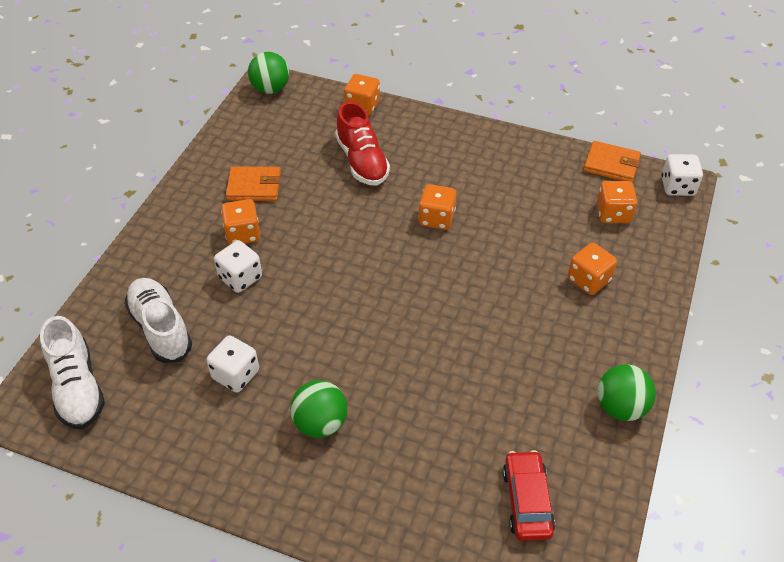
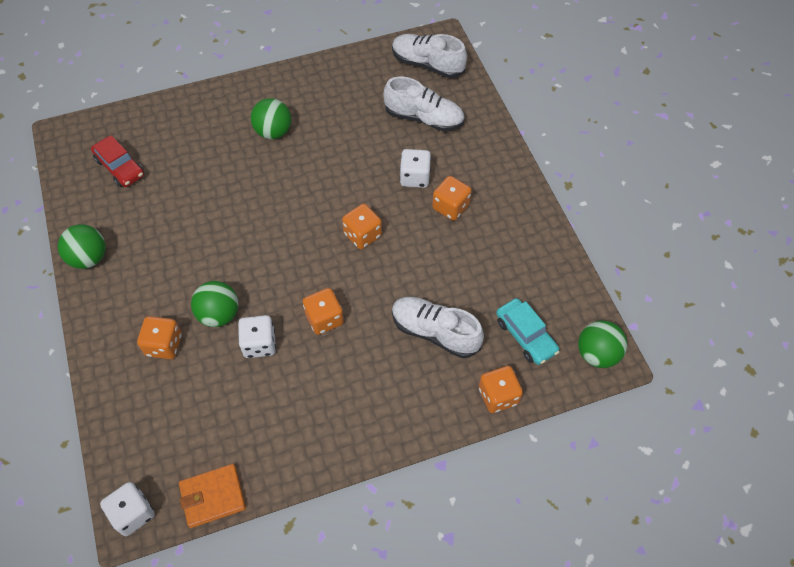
camera: 140 degrees right, 10 degrees up
(235, 374) = (349, 124): white dice -> white dice (259, 344)
(254, 186) = (489, 248): orange wallet -> none
(302, 123) = (525, 336): none -> turquoise car
(362, 161) = (435, 332): red shoe -> white shoe
(523, 275) = (219, 314): none -> green ball
(613, 214) = (179, 431): orange dice -> orange dice (362, 235)

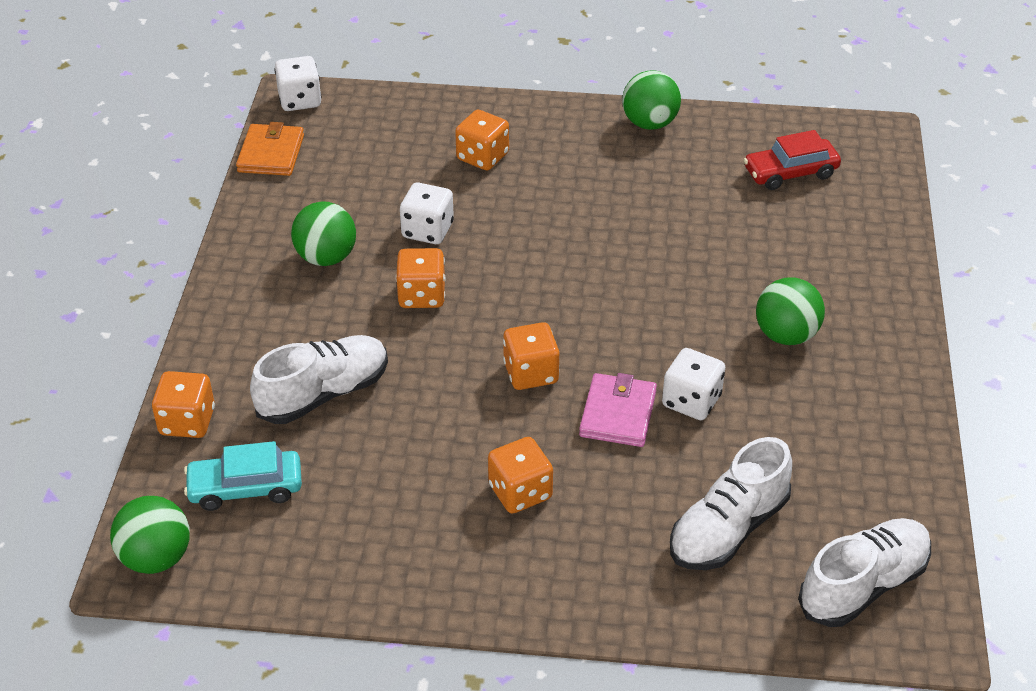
camera: 115 degrees right, 15 degrees down
(219, 314) = (494, 208): green ball -> green ball (326, 257)
(372, 185) = (617, 414): none -> pink wallet
(415, 177) = (604, 470): white dice -> white dice (691, 401)

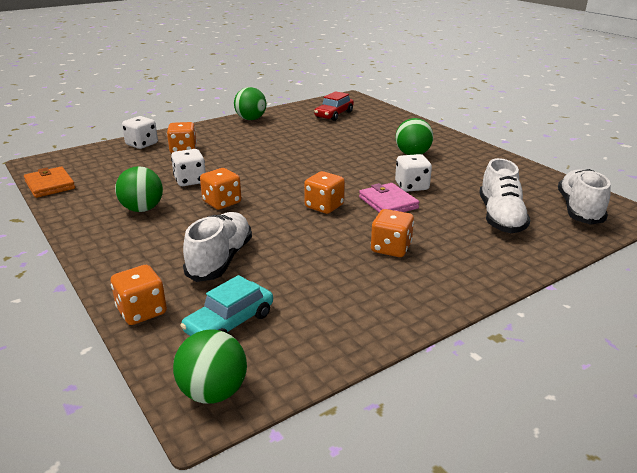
camera: 40 degrees left, 15 degrees down
(300, 100) = (43, 162): white dice -> white dice (142, 144)

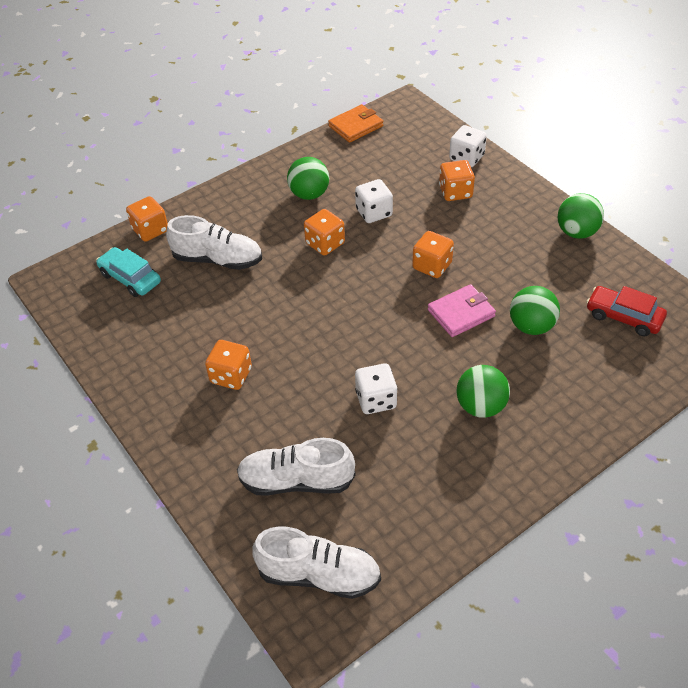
camera: 90 degrees right, 20 degrees up
(213, 392) = (60, 281): green ball -> green ball (531, 326)
(324, 206) = (319, 321): orange dice -> orange dice (432, 266)
(388, 203) = (330, 375): pink wallet -> pink wallet (461, 313)

